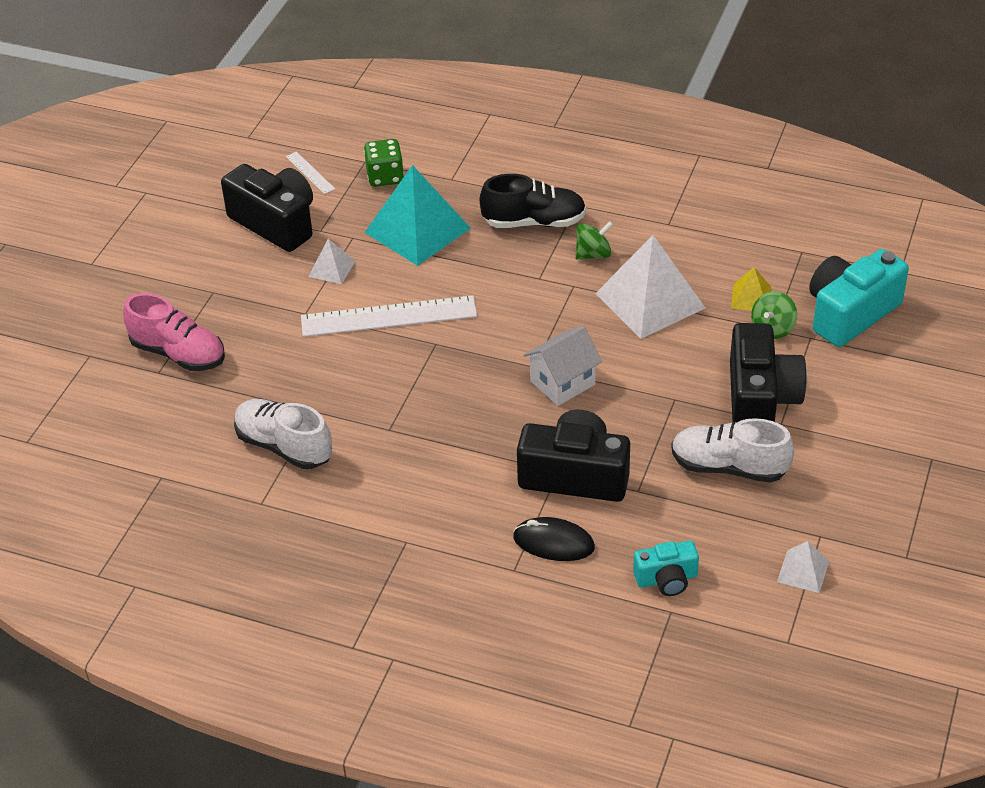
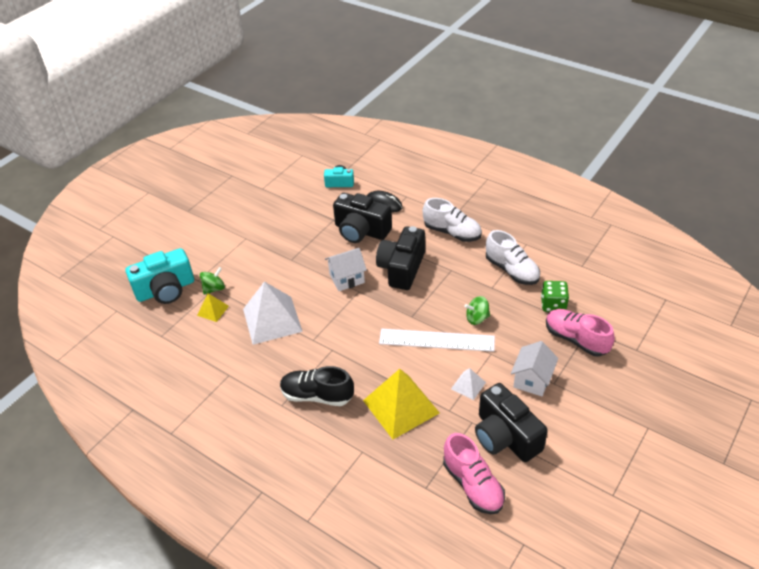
camera: 165 degrees left, 0 degrees up
(243, 290) = (532, 380): none -> white house
(310, 173) = (473, 485): white ruler -> pink shoe
(385, 177) = (413, 466): green dice -> green dice (553, 305)
(417, 230) = (401, 406): turquoise pyramid -> yellow pyramid
(593, 254) = (289, 360): green spinning top -> green spinning top (477, 318)
(728, 467) = (284, 222): white shoe -> white shoe (452, 232)
(760, 398) = (247, 252): black camera -> black camera (401, 268)
(803, 571) = (279, 177): white pyramid -> none

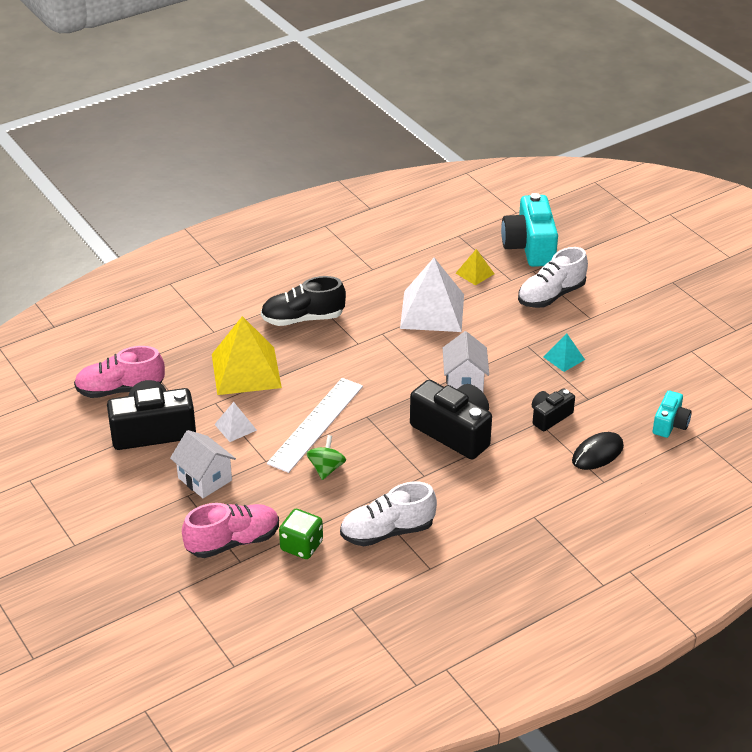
camera: 110 degrees right, 5 degrees down
(214, 289) = (510, 279): green spinning top -> none
(297, 239) = (564, 358): none -> turquoise pyramid
(317, 395) = (303, 319): black shoe -> black shoe turned 135 degrees counterclockwise
(361, 231) = (549, 417): black camera -> black camera, size x0.55
(452, 232) = (497, 501): white shoe -> white shoe (551, 296)

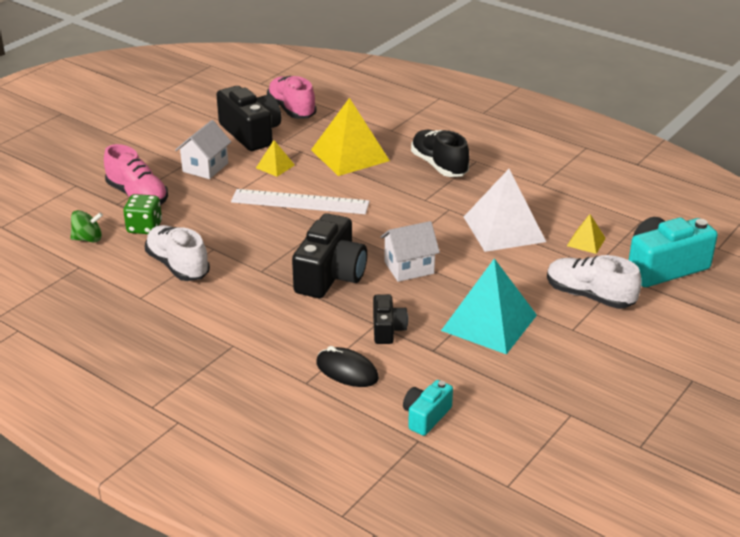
camera: 70 degrees right, 5 degrees down
(235, 427) = (275, 166): white pyramid -> yellow pyramid
(326, 468) = (245, 219): green spinning top -> green spinning top (88, 239)
(549, 417) = (387, 329): black camera -> black camera turned 60 degrees clockwise
(564, 358) = (489, 322): turquoise pyramid -> turquoise pyramid, size x2.12
(670, 424) = (426, 416): turquoise camera -> turquoise camera turned 120 degrees clockwise

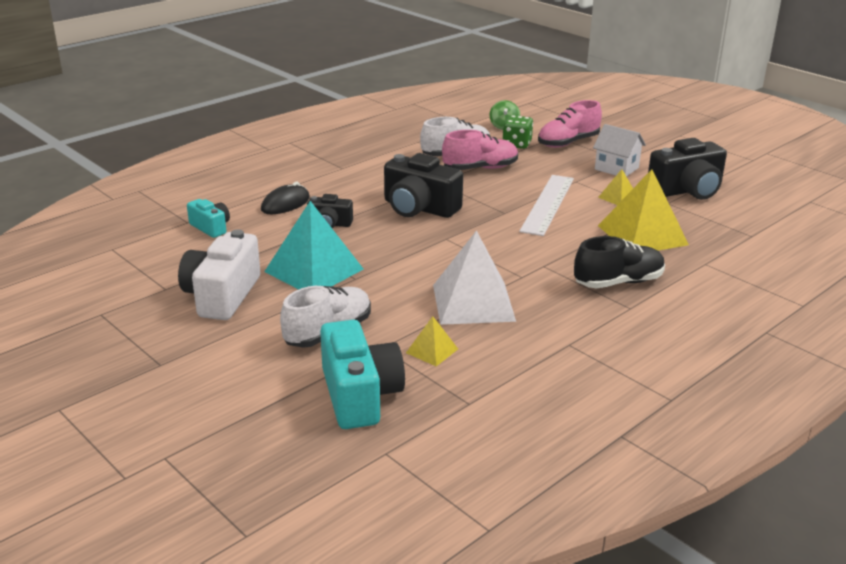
camera: 100 degrees right, 5 degrees down
(291, 109) = (746, 213): pink shoe -> pink shoe (480, 168)
(409, 267) = (418, 243): white house -> none
(564, 371) = (222, 295): none -> white camera

